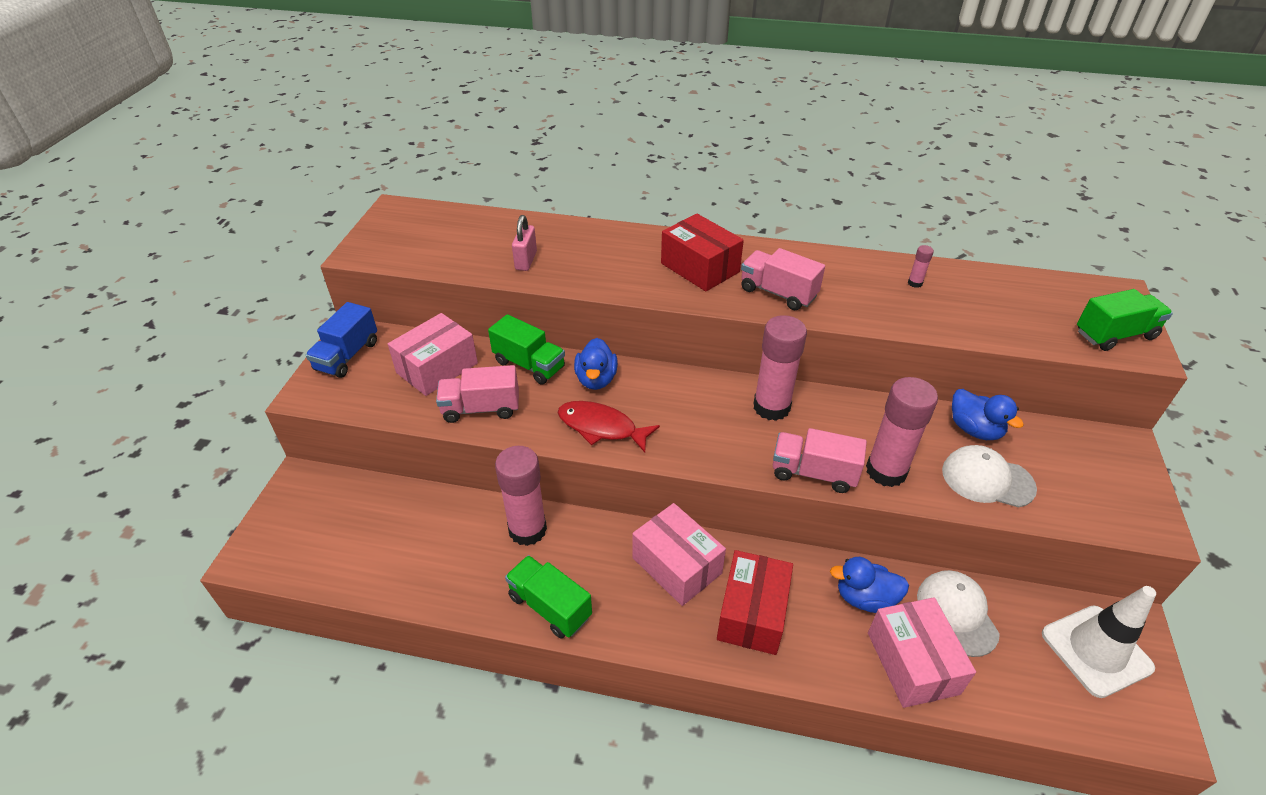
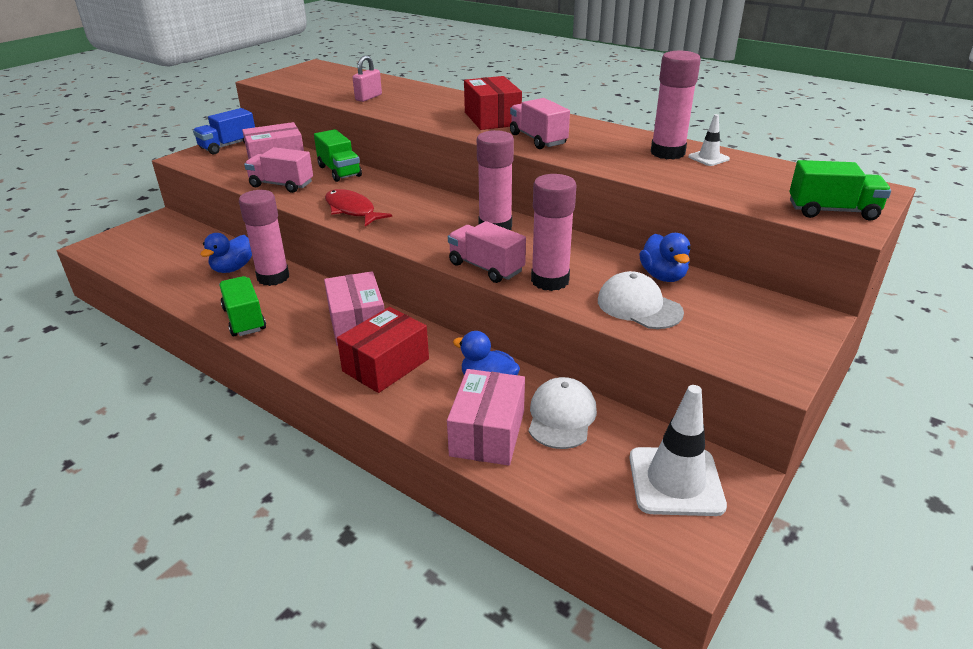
camera: 25 degrees right, 10 degrees down
(596, 379) = (377, 187): blue duck -> blue duck (232, 268)
(915, 283) = (667, 153): pink glue stick -> pink glue stick, size x2.45
(956, 281) = (708, 158): none -> white traffic cone

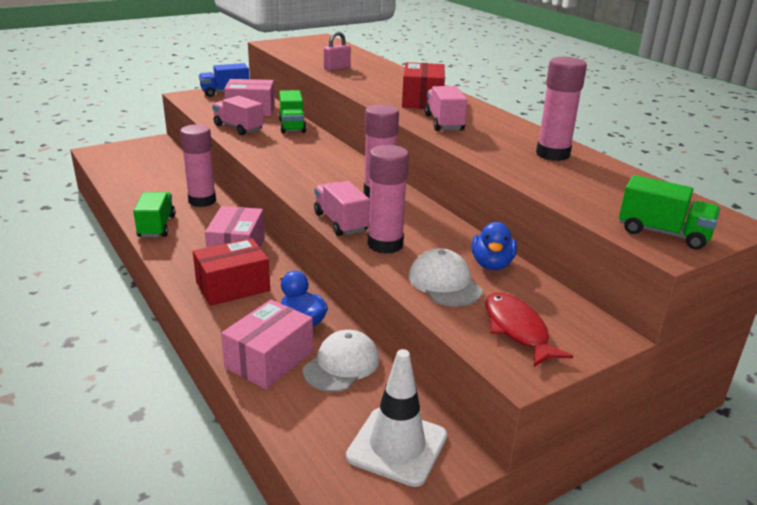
camera: 20 degrees right, 5 degrees down
(232, 268) = (178, 188): blue duck -> none
(352, 210) = (274, 157): red fish -> red fish (517, 330)
(708, 158) = (588, 165): white traffic cone -> none

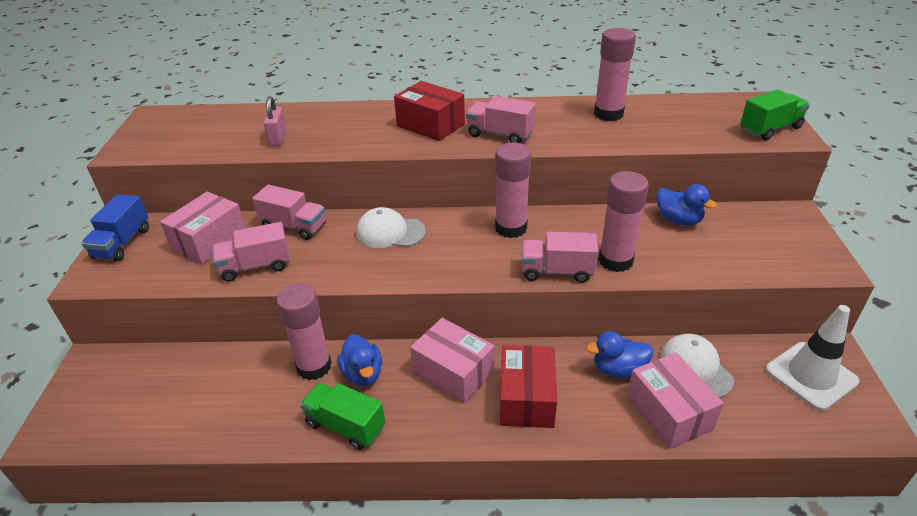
camera: 55 degrees left, 10 degrees up
(208, 218) = (363, 374): none -> blue duck
(292, 126) = (294, 226): green truck -> pink truck
(444, 283) = (697, 254): white cap -> white cap (390, 232)
(517, 330) = (778, 247): red fish -> none

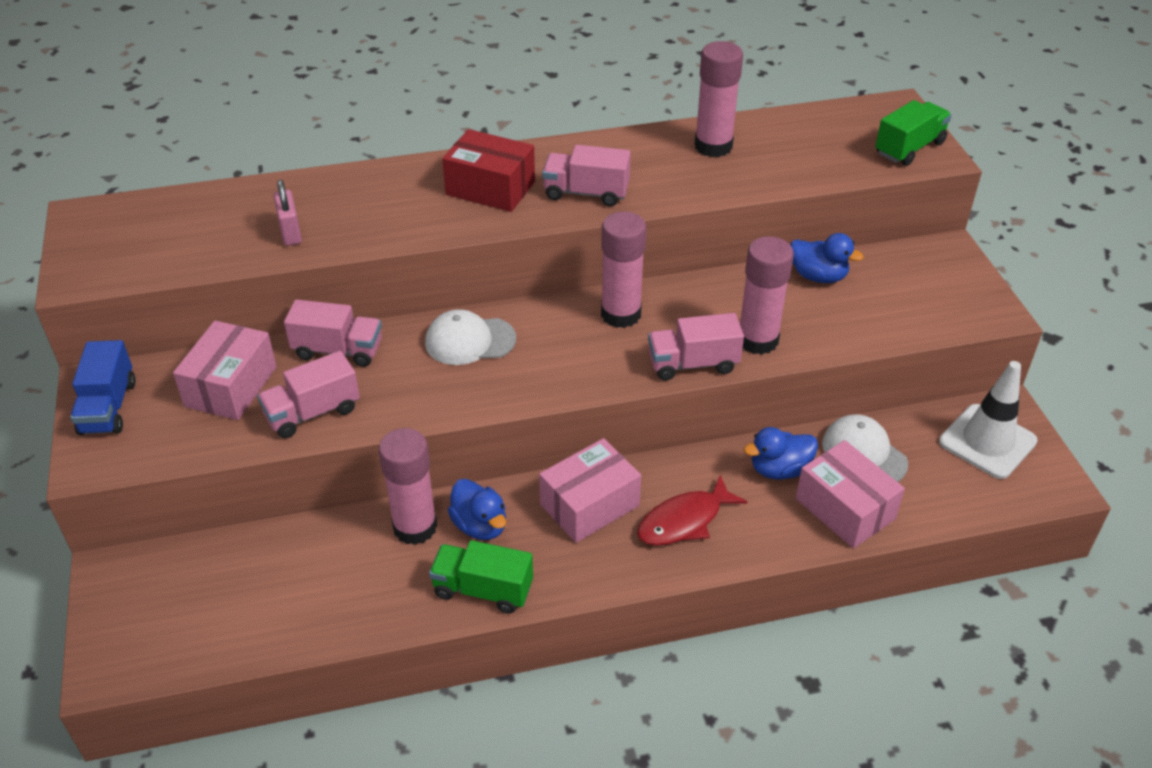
camera: 15 degrees left, 5 degrees up
(453, 372) = (589, 505): pink box -> pink box turned 60 degrees counterclockwise
(526, 398) = (684, 521): red box -> red fish

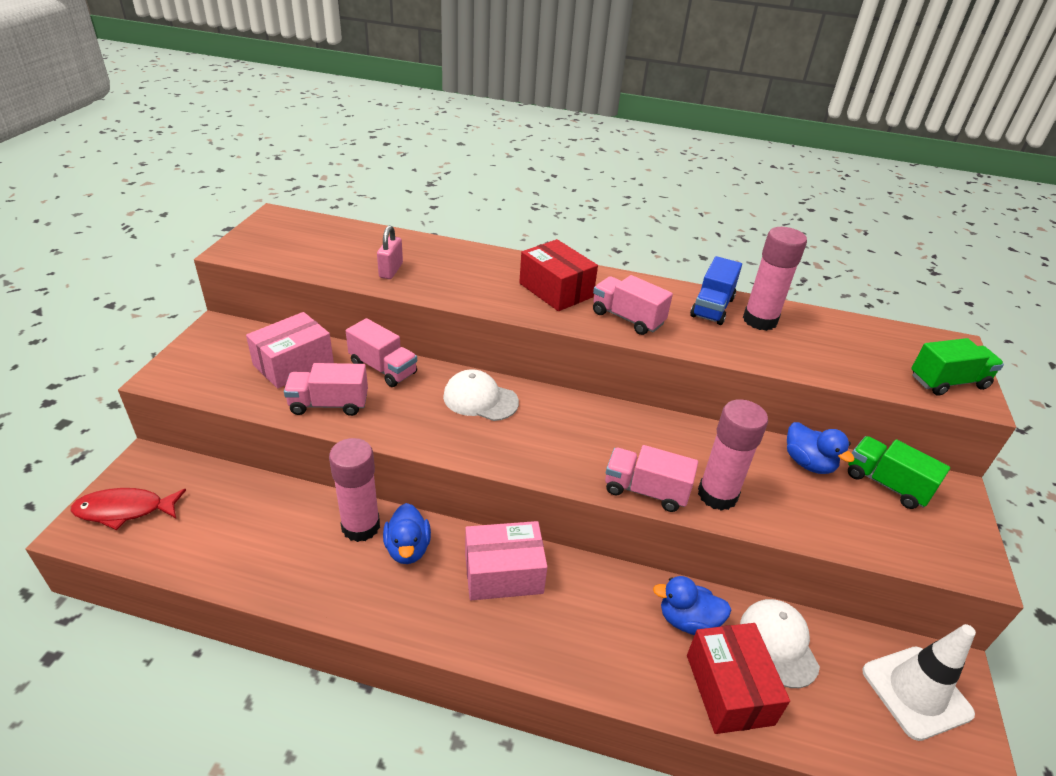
camera: 25 degrees right, 5 degrees down
(108, 407) = (209, 346): blue truck -> blue truck (712, 307)
(483, 589) = (370, 603): green truck -> green truck (886, 484)
(621, 314) = (612, 426): pink glue stick -> none
(684, 521) = (573, 626): red fish -> red fish (124, 510)
(845, 509) = (729, 689): pink box -> red box

